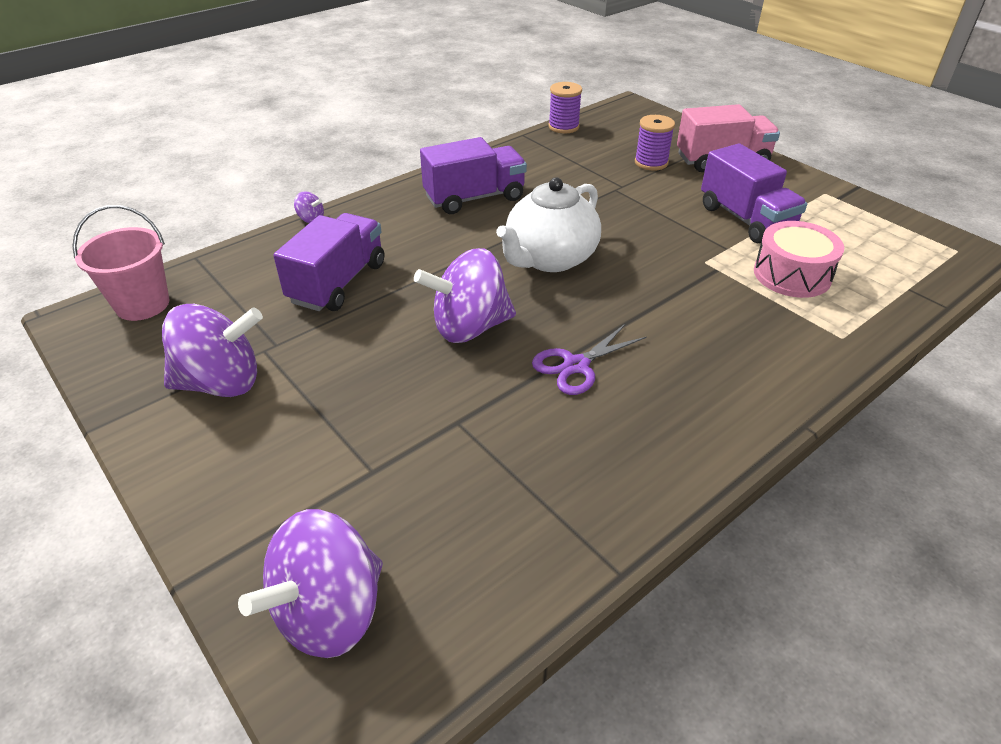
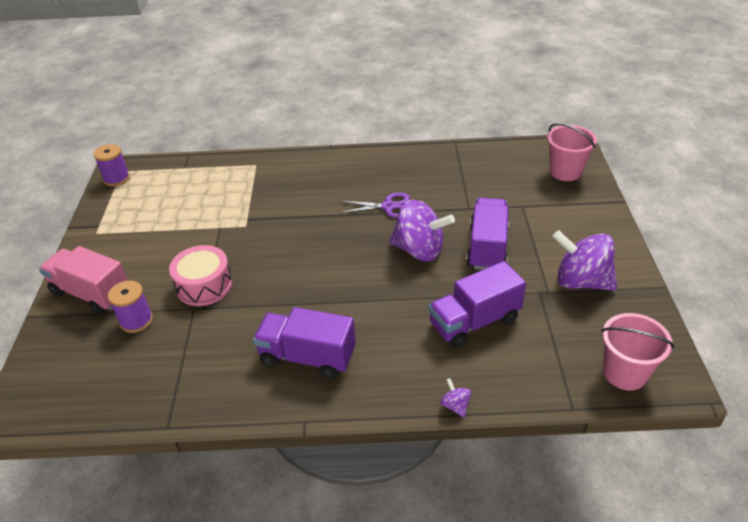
camera: 140 degrees left, 0 degrees up
(329, 612) = (565, 172): purple spinning top -> pink bucket
(550, 258) = (324, 272): white teapot -> none
(563, 127) = (119, 416): purple spool -> purple spool (116, 178)
(745, 219) = (174, 239): purple truck -> purple truck (487, 247)
(792, 275) = (219, 198): pink drum -> pink drum (204, 285)

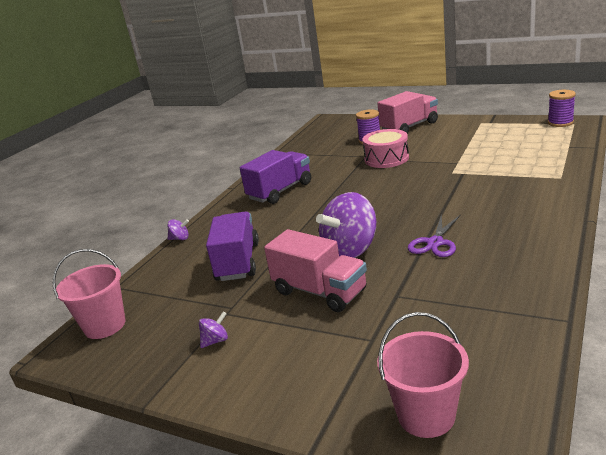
camera: 120 degrees right, 15 degrees down
(487, 247) = (320, 291): purple truck -> pink truck
(581, 281) = (215, 341): purple spinning top -> purple spinning top, size x0.41

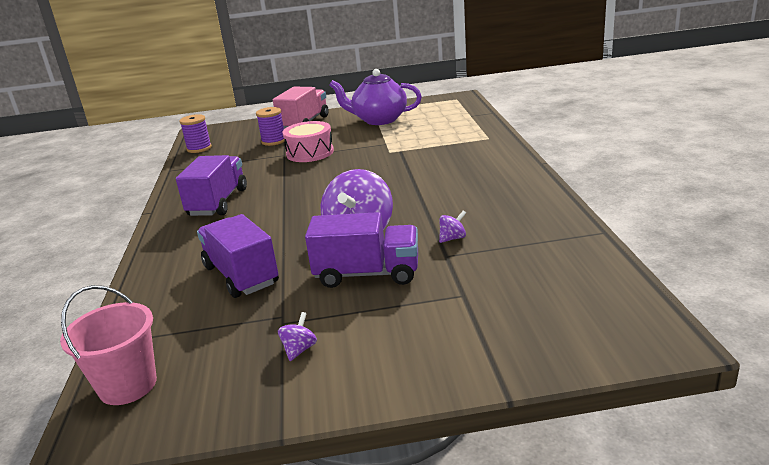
camera: 35 degrees left, 0 degrees up
(180, 238) = (134, 274): purple spinning top -> purple spinning top (452, 238)
(320, 291) = (367, 274): pink truck -> purple truck
(426, 415) = (573, 331): pink bucket -> none
(435, 243) = (436, 207): purple scissors -> none
(476, 135) = (379, 120): none -> purple teapot
(560, 123) = (444, 100): purple spool -> purple spool (199, 148)

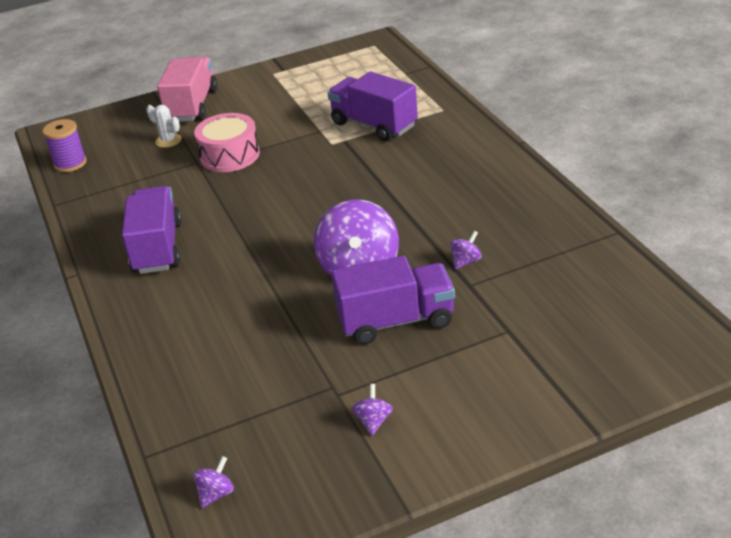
camera: 15 degrees left, 10 degrees up
(128, 385) = (216, 494): pink bucket -> purple spinning top
(241, 275) = (254, 345): purple truck -> purple truck (374, 125)
(273, 141) = (168, 140): purple spool -> white cactus
(379, 120) = (291, 91): purple teapot -> none

